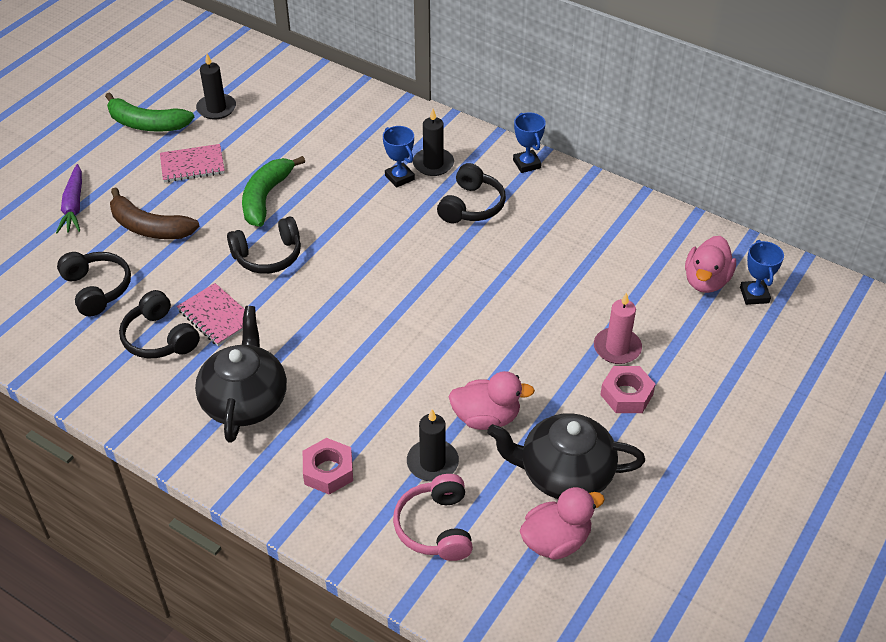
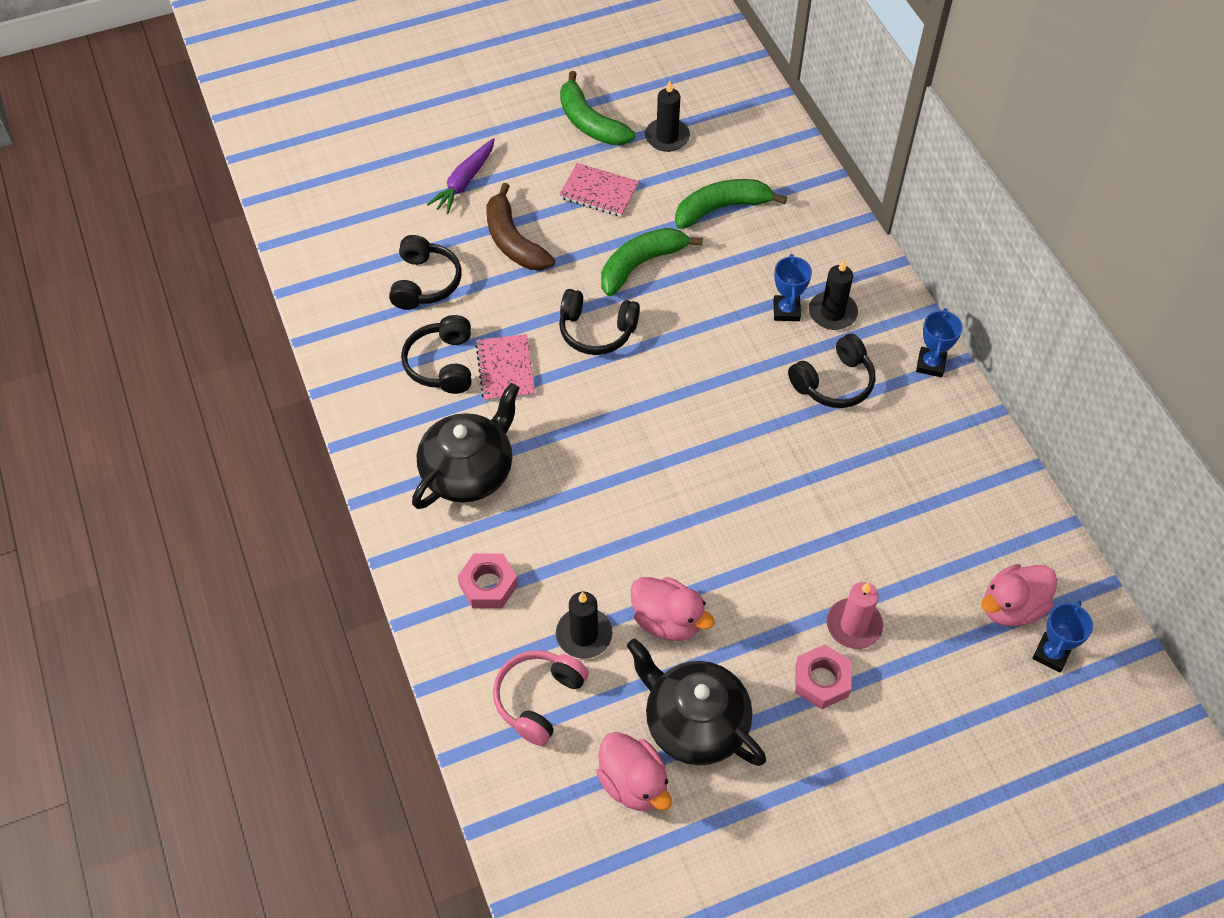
camera: 35 degrees right, 10 degrees up
(297, 135) = (721, 208): none -> green banana
(556, 541) = (633, 783): pink duck -> pink duck turned 45 degrees clockwise

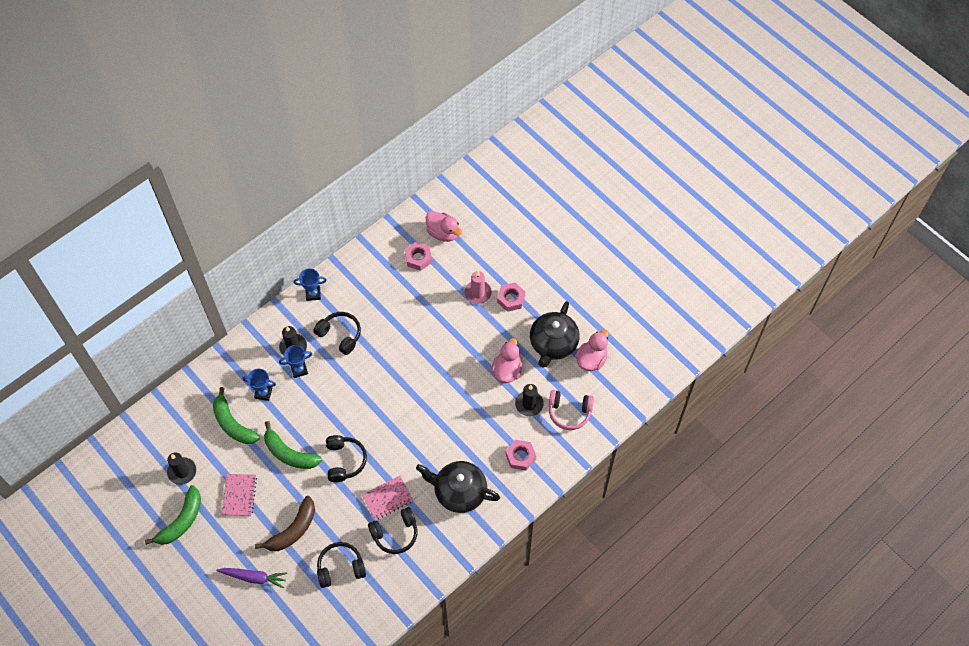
camera: 110 degrees left, 5 degrees up
(962, 547) = (418, 258): none -> pink nut
(1051, 654) = (461, 214): blue trophy -> blue trophy (263, 393)

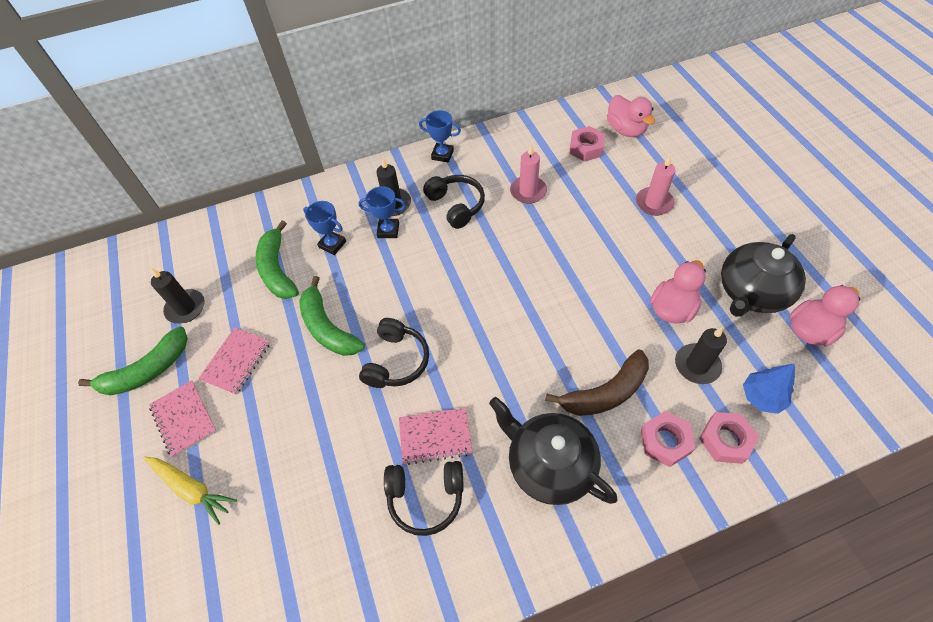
camera: 25 degrees right, 5 degrees down
(225, 541) = (184, 419): none -> pink notebook
(254, 577) = (191, 489): purple carrot -> yellow carrot
(293, 530) = (281, 436): brown banana -> brown banana (605, 393)
(340, 567) = (320, 522): black headphones -> none
(388, 308) = (528, 191): none -> pink candle
(511, 299) = (699, 221): pink nut -> pink nut (725, 440)
(569, 412) = (762, 397): pink headphones -> blue tree

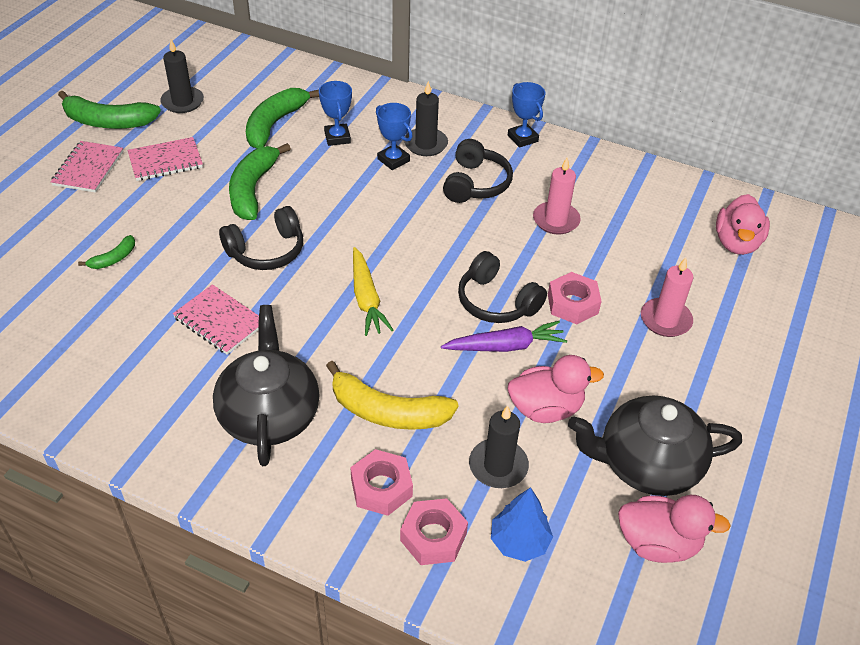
camera: 40 degrees right, 10 degrees down
(191, 489) = (36, 212): yellow carrot -> yellow carrot (366, 299)
(302, 465) = (114, 258): none -> green banana
(426, 497) = (157, 351): black headphones -> black headphones (496, 302)
(586, 148) = (668, 228): pink nut -> pink nut (572, 304)
(605, 393) = (387, 412): brown banana -> yellow banana
(606, 291) = (505, 346): none -> purple carrot

